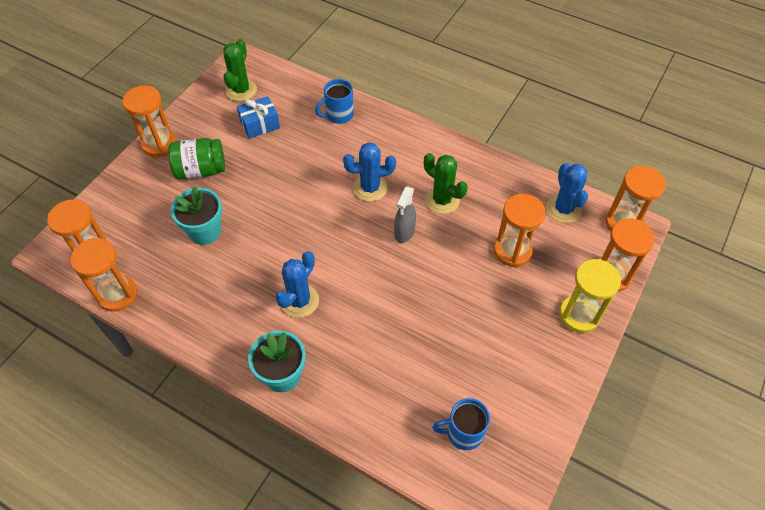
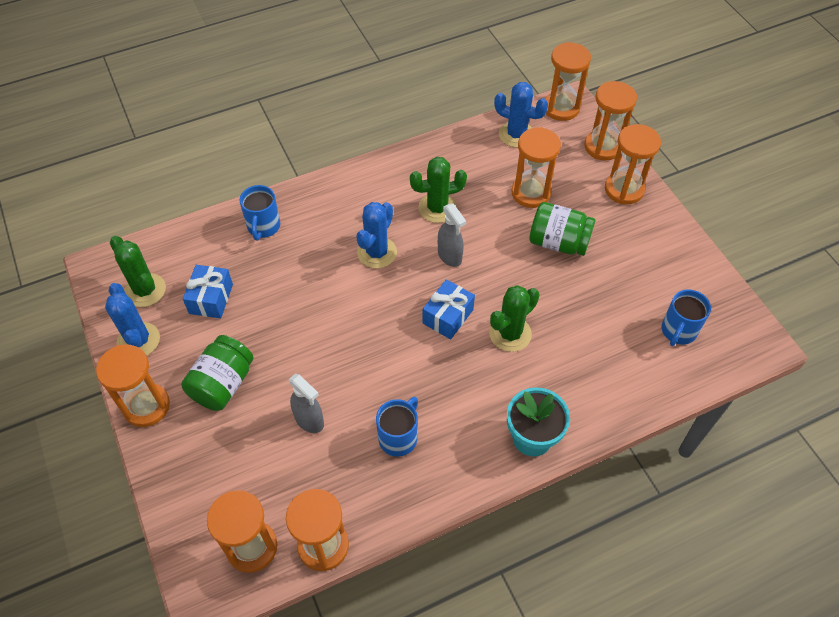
camera: 55 degrees left, 0 degrees up
(205, 231) = (309, 420): turquoise flower pot -> grey spray bottle
(226, 290) = (399, 437): none -> blue mug
(300, 301) = (461, 380): blue cactus -> blue cactus (138, 340)
(349, 262) = (448, 316): none -> blue gift
(364, 310) = (510, 334): none -> green cactus
(479, 296) = (558, 242): none -> green jar
(579, 315) = (624, 189): yellow hourglass -> orange hourglass

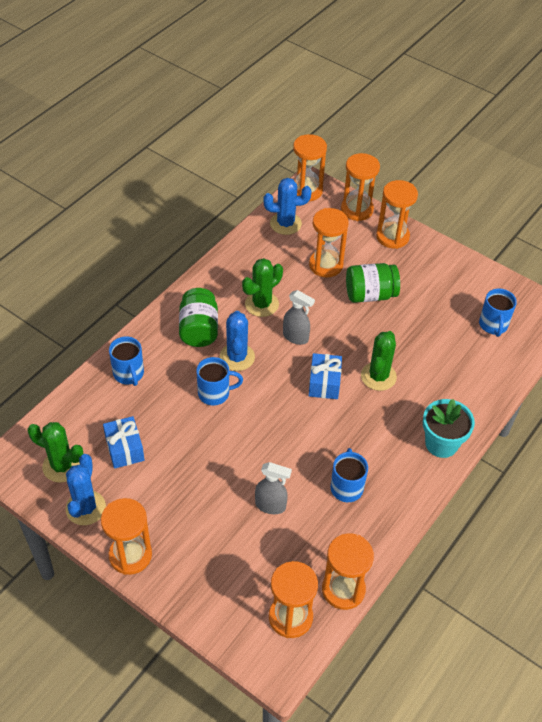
camera: 30 degrees left, 5 degrees down
(138, 340) = (85, 508): blue cactus -> blue cactus turned 60 degrees clockwise
(223, 384) = (182, 510): green jar -> green jar (199, 329)
(331, 280) = (215, 393): none -> blue mug

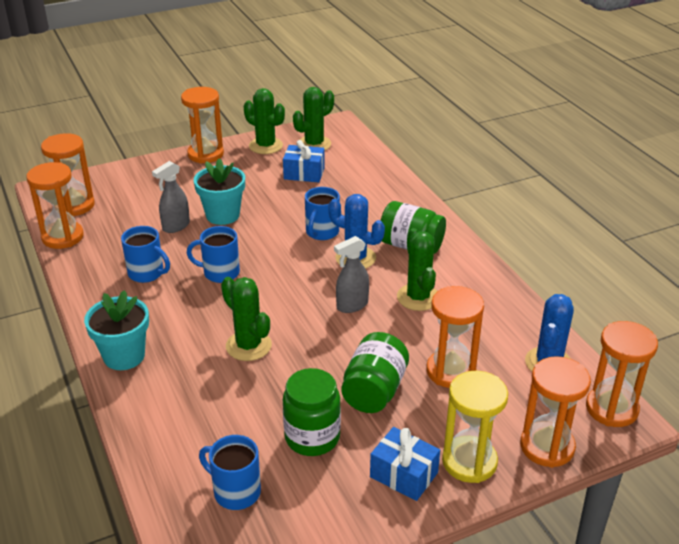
camera: 120 degrees right, 15 degrees down
(85, 508) = (266, 146): blue cactus -> green cactus
(129, 374) = (384, 193): blue mug -> blue mug (220, 273)
(232, 478) = (222, 215): none -> turquoise flower pot
(324, 383) = (274, 303): blue gift -> blue gift (404, 475)
(392, 237) = (469, 462): orange hourglass -> yellow hourglass
(429, 308) = (312, 437): none -> green jar

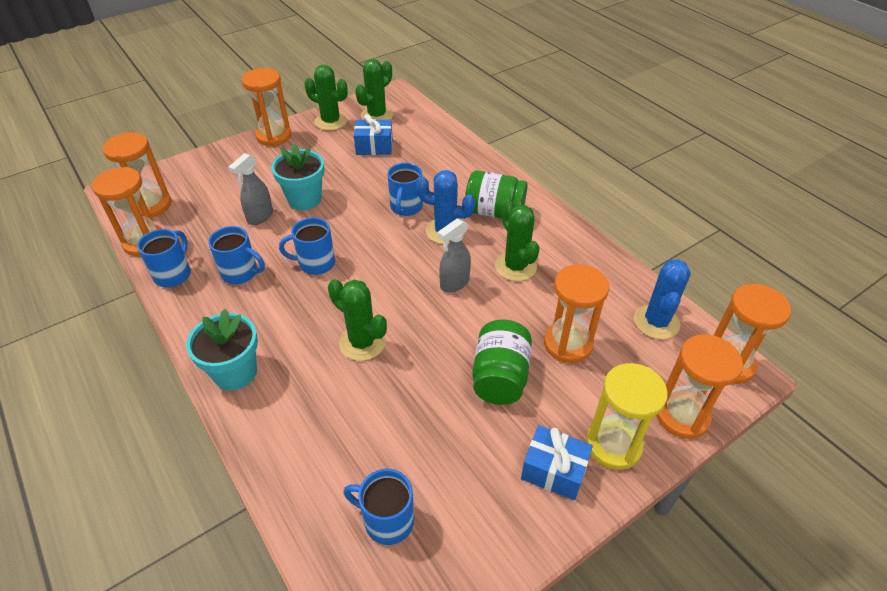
camera: 10 degrees left, 10 degrees up
(84, 267) = (173, 274): none -> blue mug
(312, 437) = (451, 441): green jar -> none

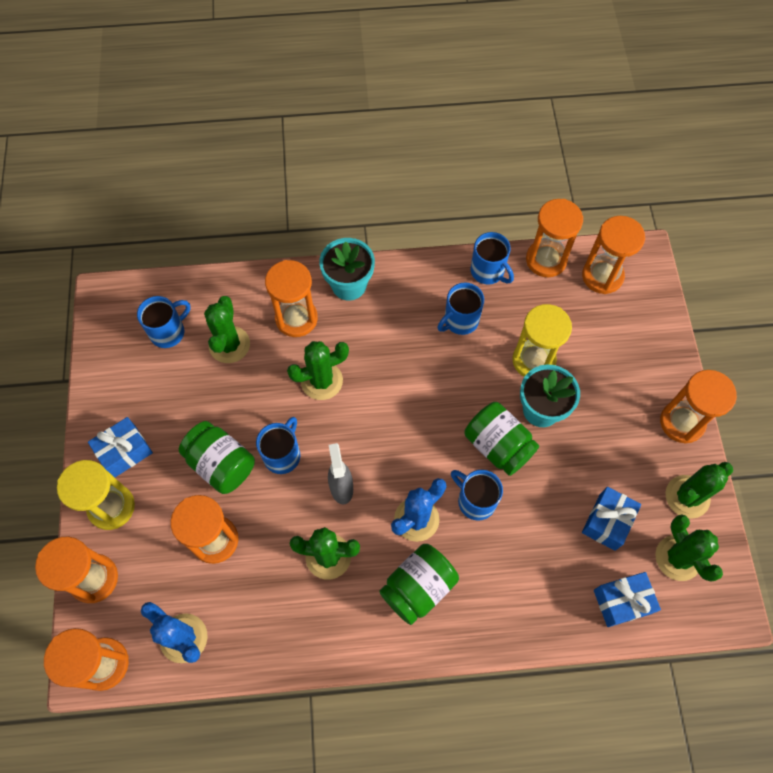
camera: 120 degrees right, 20 degrees up
(260, 217) = (533, 360): grey spray bottle -> yellow hourglass
(301, 398) = (296, 318): none -> orange hourglass
(315, 263) = (438, 383): blue mug -> blue mug (282, 455)
(352, 211) = (498, 446): none -> green jar
(368, 444) = (229, 345): none -> green cactus
(424, 128) = (622, 601): none -> blue gift

